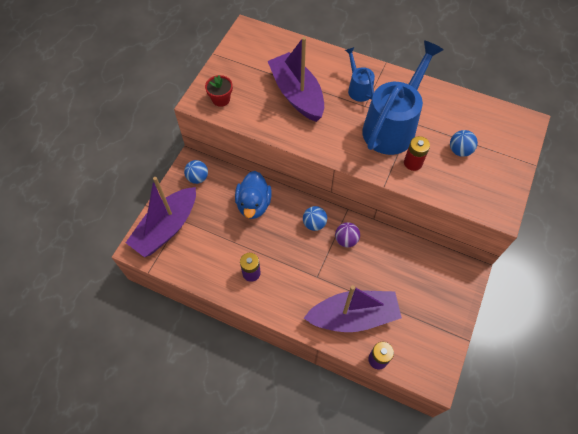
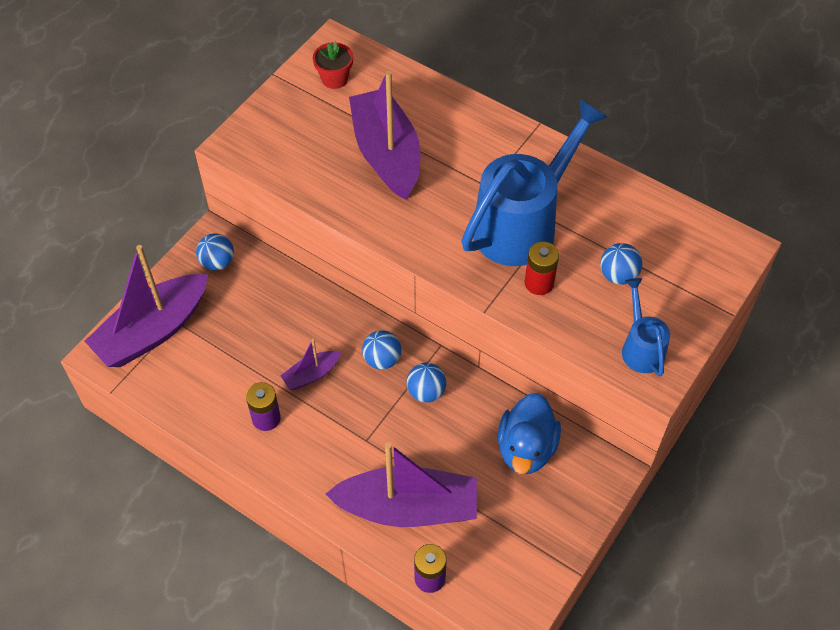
camera: 10 degrees right, 5 degrees down
(221, 99) = (268, 146): red flower pot -> red flower pot (334, 79)
(253, 204) = (294, 316): blue duck -> blue duck (526, 448)
(273, 240) = (311, 375): none -> purple boat
(346, 240) = (426, 392): purple ball -> blue ball
(358, 88) = (485, 158): blue watering can -> blue watering can (641, 347)

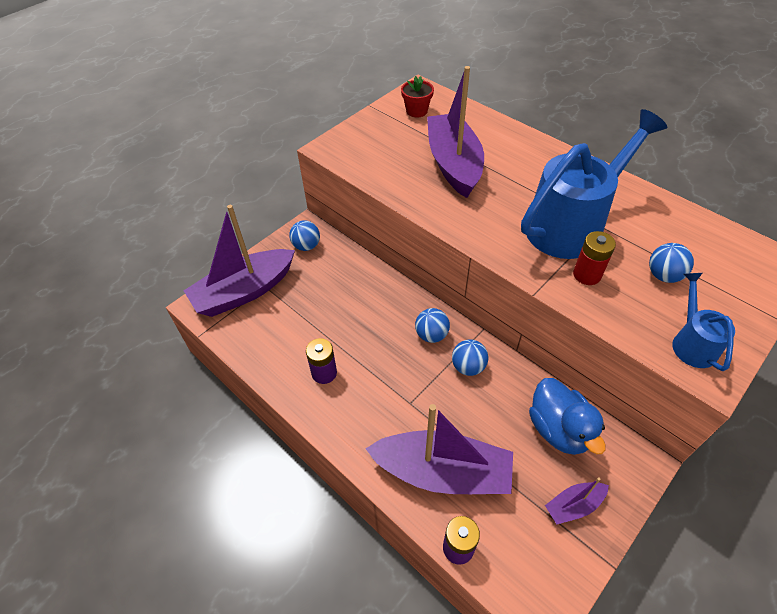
camera: 10 degrees right, 5 degrees down
(311, 375) = (369, 341): purple boat -> purple boat (573, 505)
(526, 448) = (559, 429): blue duck -> blue duck turned 45 degrees counterclockwise

